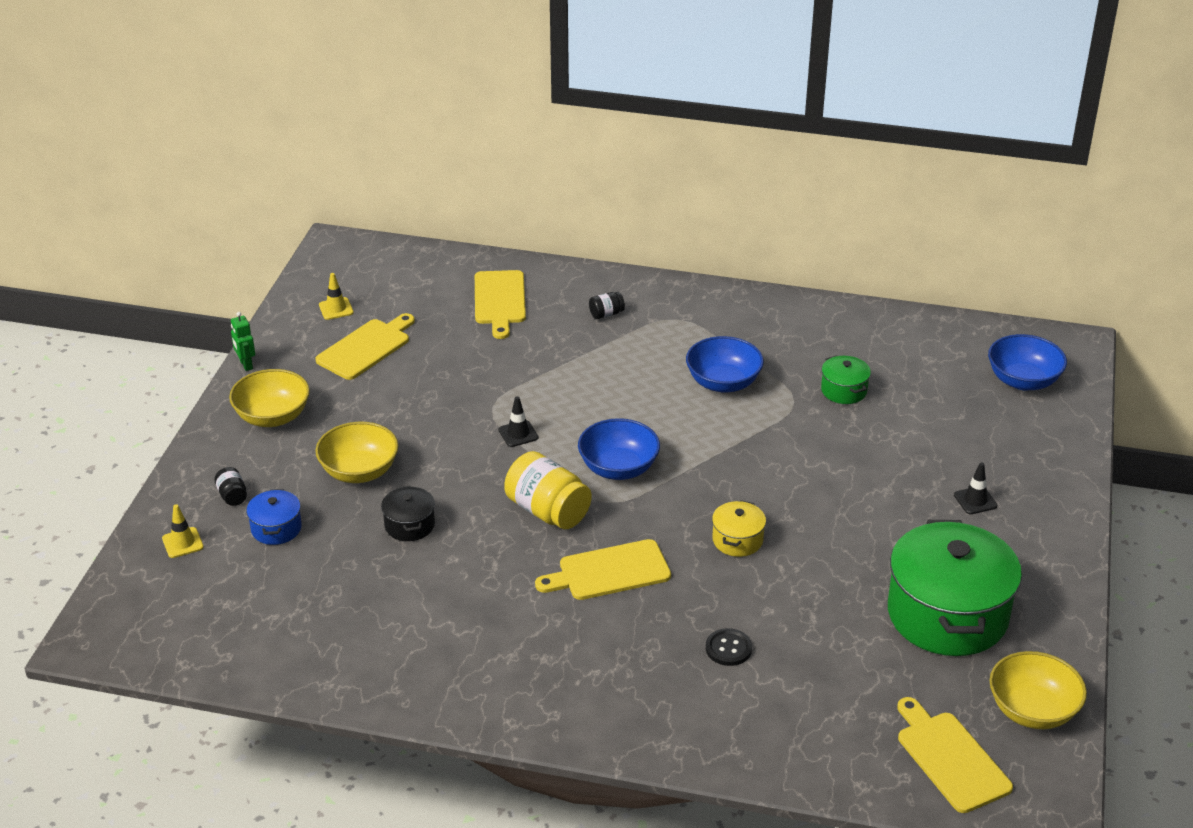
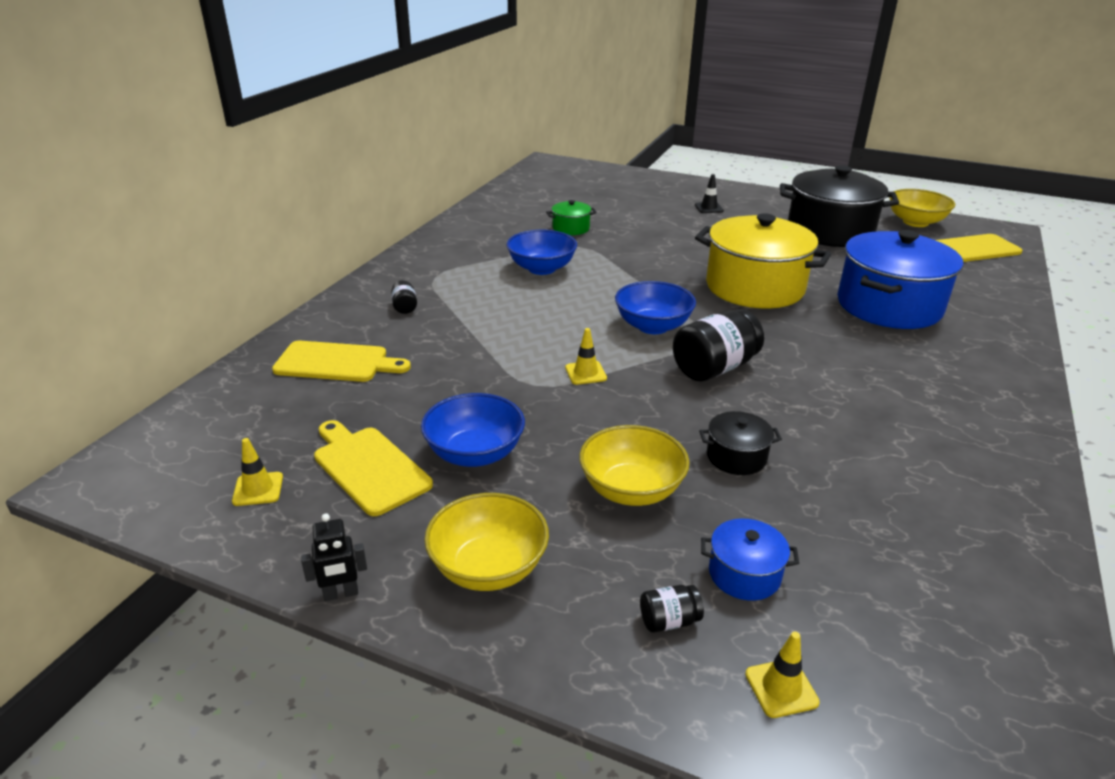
camera: 80 degrees left, 5 degrees down
(246, 365) = (341, 594): green robot -> black robot
(518, 434) = (585, 373): black traffic cone -> yellow traffic cone
(548, 511) = (714, 368): yellow jar -> black jar
(609, 571) = (801, 346): yellow cutting board -> none
(728, 648) = (889, 306): black button -> blue pot
(737, 540) = (754, 287): yellow pot -> yellow pot, size x2.27
(947, 614) = (829, 231): green pot -> black pot
(1023, 381) = (581, 179): blue bowl -> blue bowl (475, 453)

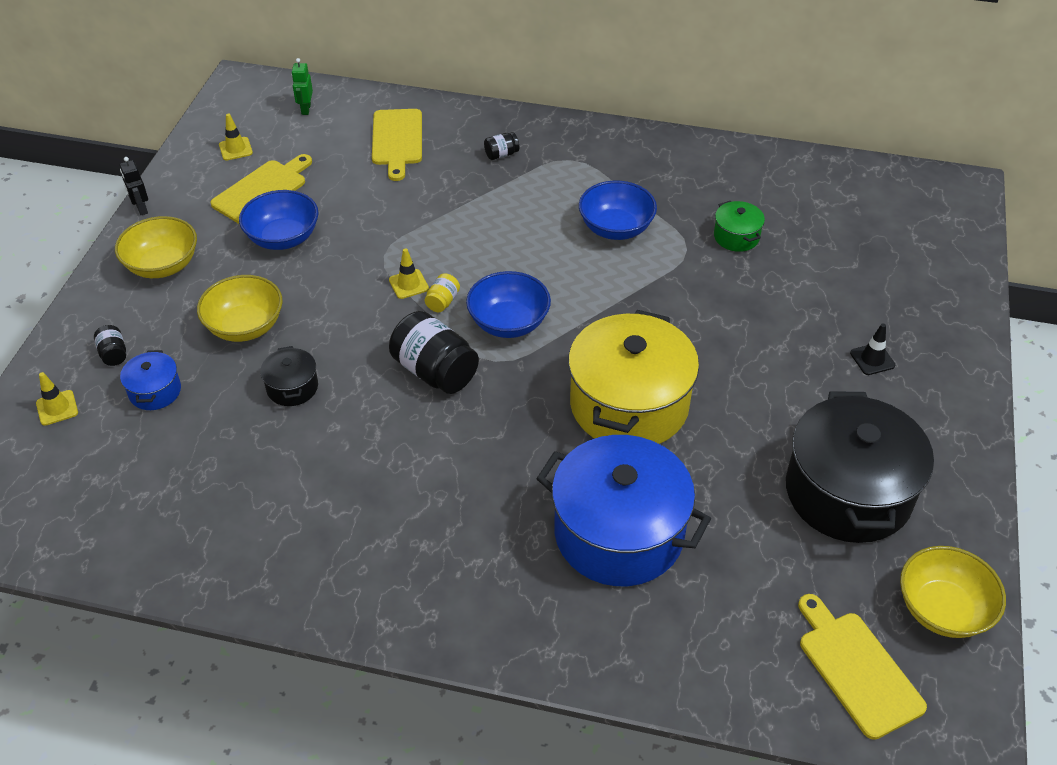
camera: 80 degrees right, 15 degrees up
(216, 424) = (305, 109): none -> green robot
(616, 356) = (442, 301): none -> yellow jar

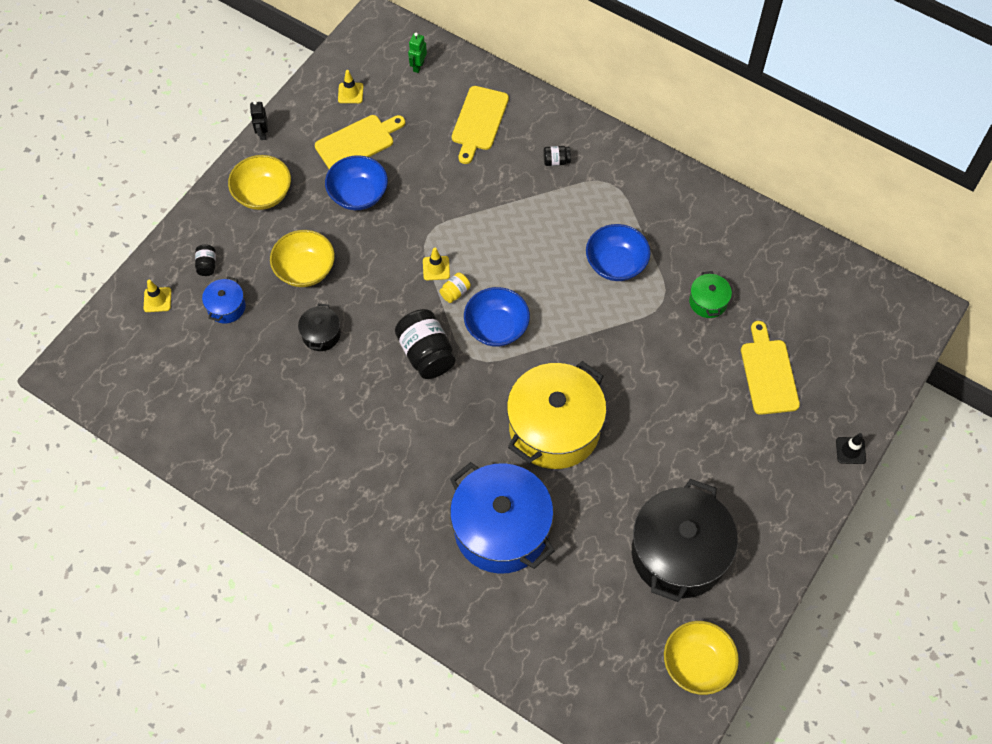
camera: 20 degrees right, 15 degrees up
(857, 669) = (615, 684): yellow cutting board -> yellow cutting board (768, 373)
(872, 359) = (756, 449): black traffic cone -> black traffic cone (850, 450)

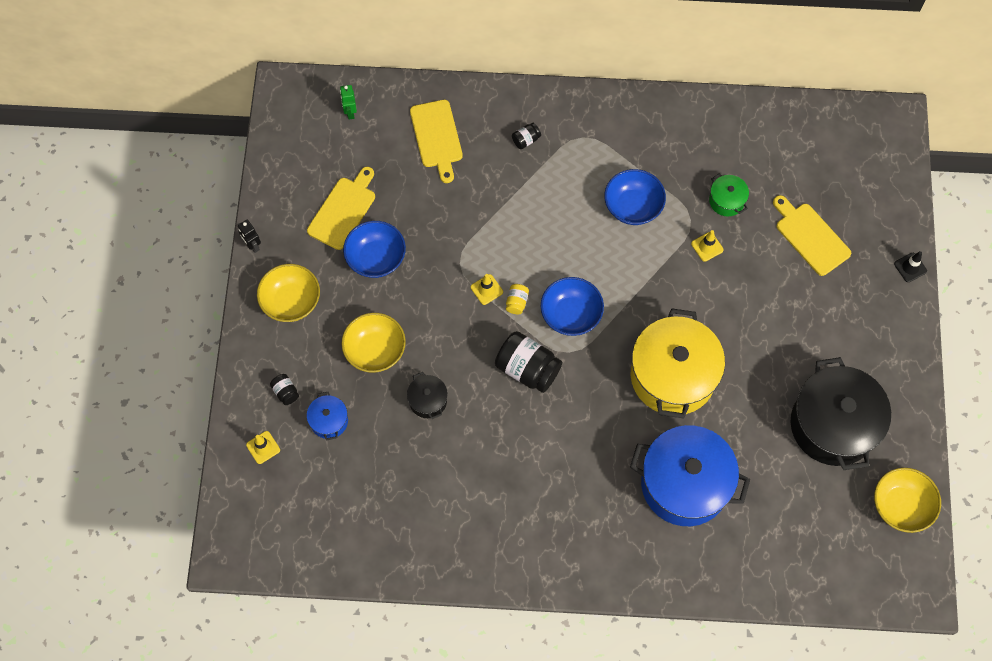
camera: 30 degrees left, 5 degrees up
(350, 93) = (306, 167): yellow traffic cone -> yellow traffic cone (707, 247)

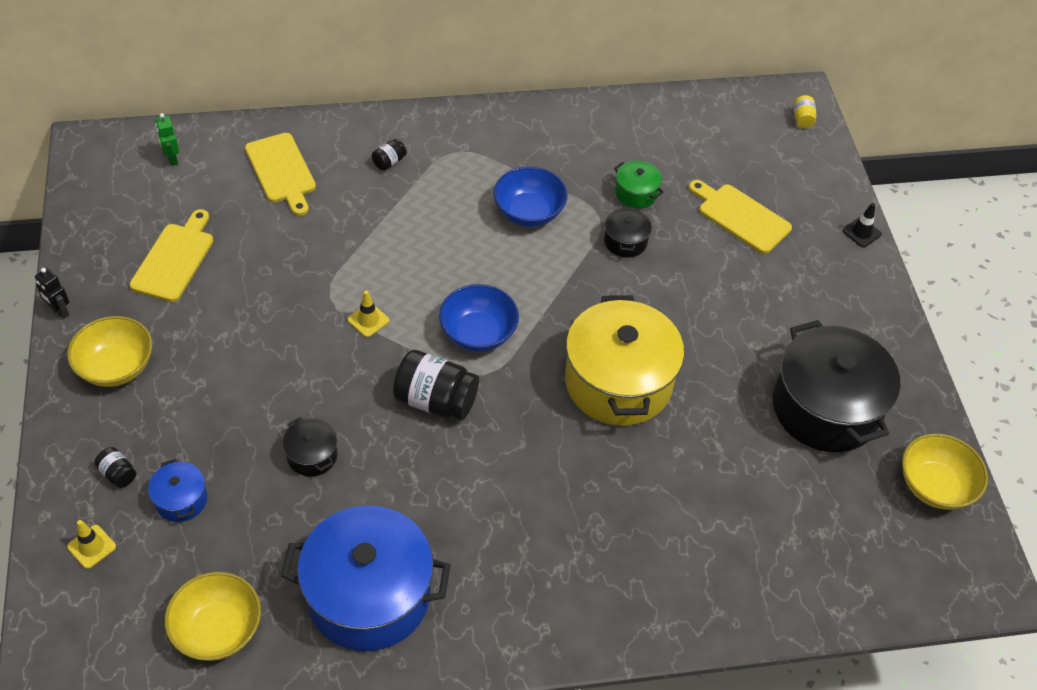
camera: 15 degrees left, 15 degrees down
(375, 350) = (234, 407): yellow bowl -> yellow bowl (218, 629)
(376, 258) = (222, 305): blue bowl -> none
(516, 302) = (408, 329): yellow jar -> yellow jar (802, 119)
(684, 484) = (663, 503): blue pot -> blue pot (369, 595)
(707, 247) = (625, 241): yellow traffic cone -> black pot

